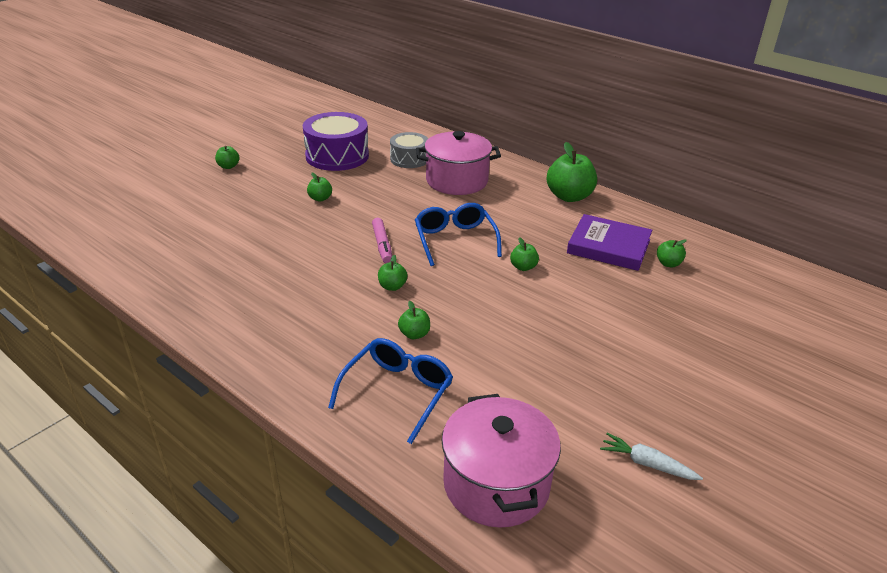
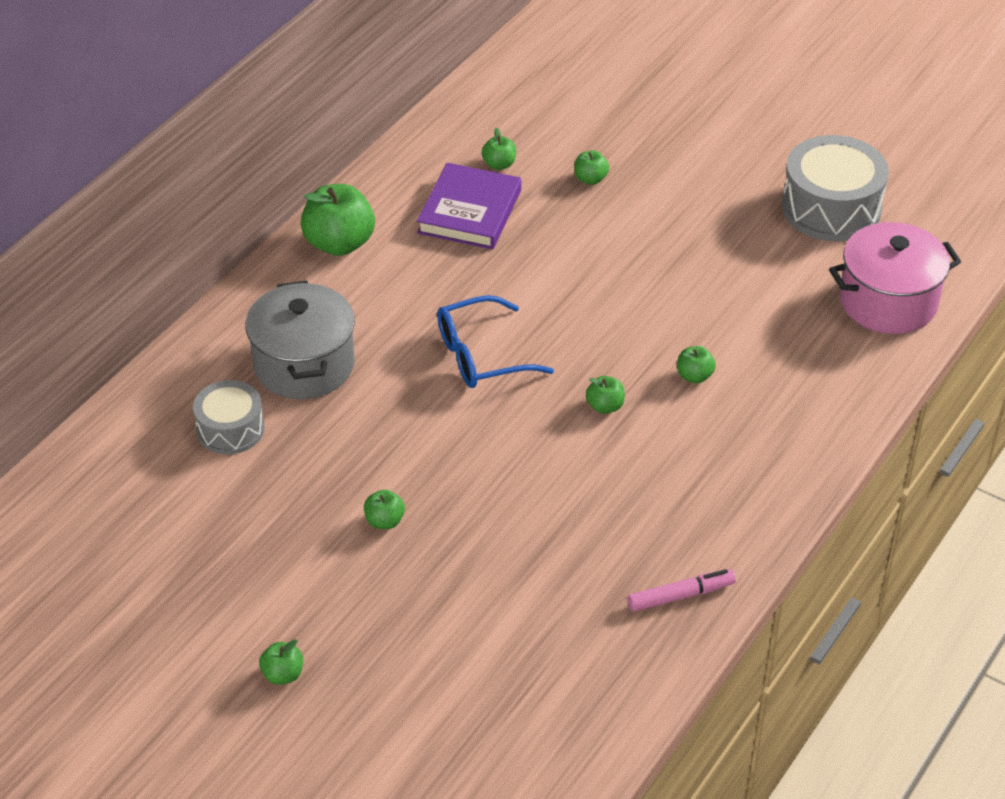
camera: 95 degrees left, 10 degrees up
(337, 156) = (225, 527): purple drum -> none
(382, 245) = (509, 429): pink marker -> pink marker (681, 596)
(397, 392) = (793, 379): blue glasses -> none
(457, 181) = (304, 365): pink pot -> grey pot
(523, 267) = (534, 288): green apple -> green apple (590, 179)
(647, 464) = (831, 208): white carrot -> grey drum

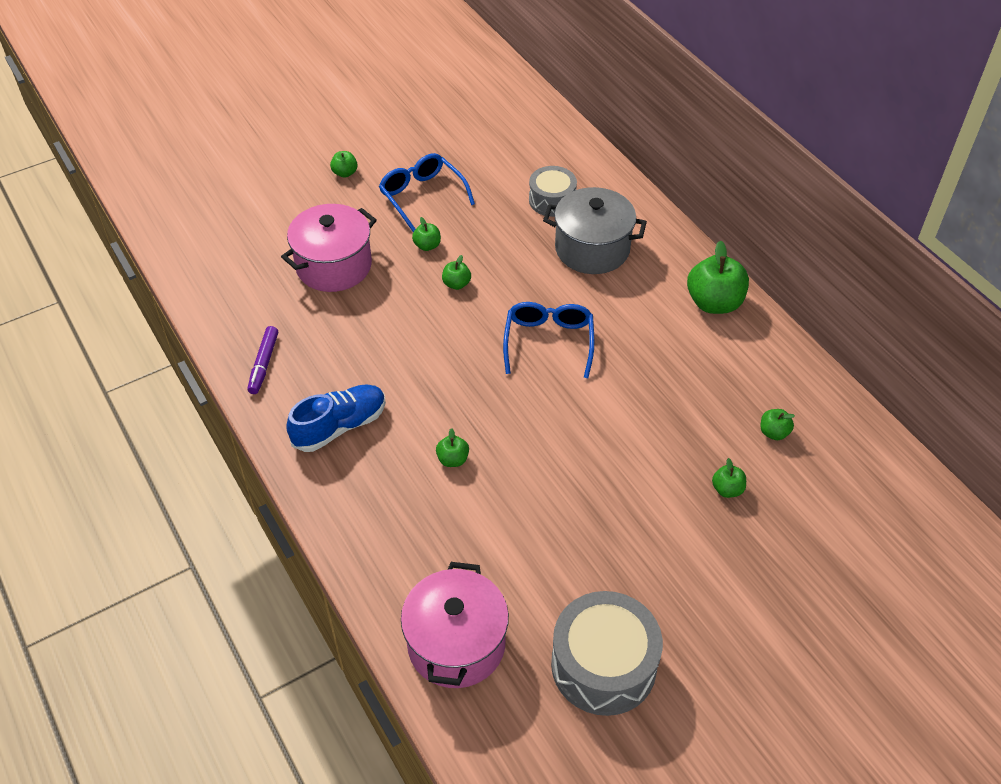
camera: 115 degrees right, 5 degrees up
(289, 565) = (422, 196): none -> blue glasses
(469, 212) = (718, 391): purple book -> none
(476, 602) = (334, 266): none -> pink pot
(605, 406) = (455, 392): green apple -> green apple (456, 284)
(681, 596) = (263, 364): pink marker -> purple marker
(719, 484) = (339, 426): none -> blue shoe

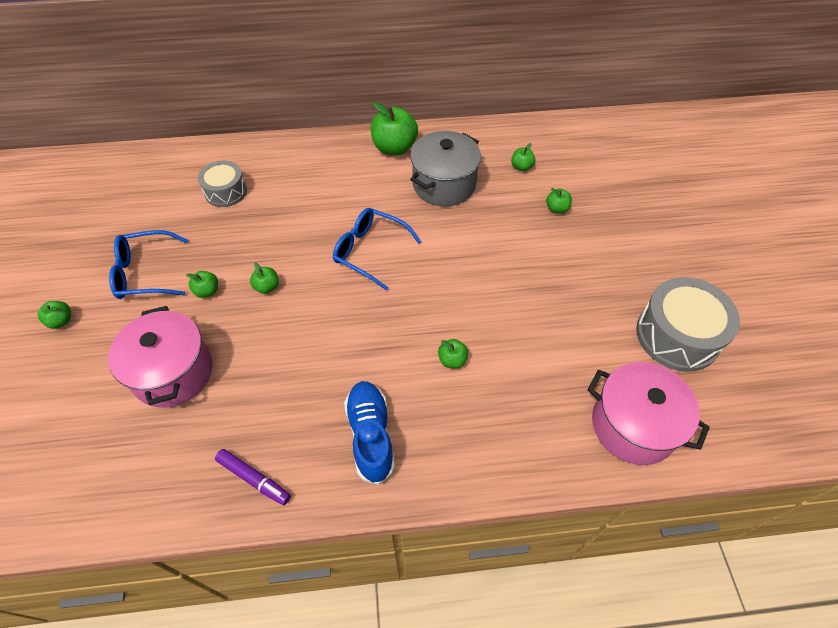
camera: 65 degrees left, 5 degrees up
(592, 249) = (295, 189): grey pot -> grey pot (444, 184)

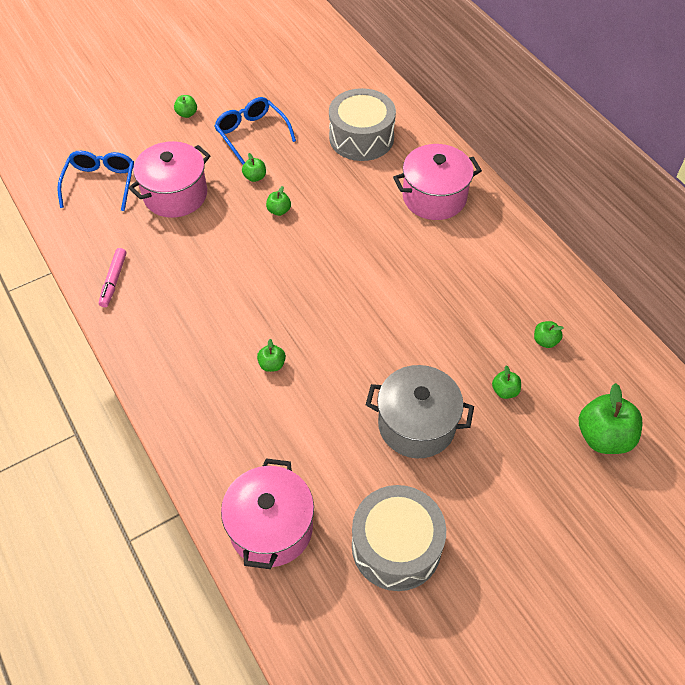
camera: 65 degrees right, 0 degrees up
(226, 191) = (361, 137): grey drum -> grey drum, size x1.64
(254, 479) = (113, 281): purple marker -> pink marker
(335, 171) = (434, 197): none -> pink pot
(369, 251) = (356, 261): blue glasses -> blue glasses (101, 183)
(370, 435) = (176, 335): blue shoe -> none
(394, 148) = (497, 227): green apple -> green apple (603, 437)
(444, 184) = (474, 284): grey pot -> grey pot (416, 424)

